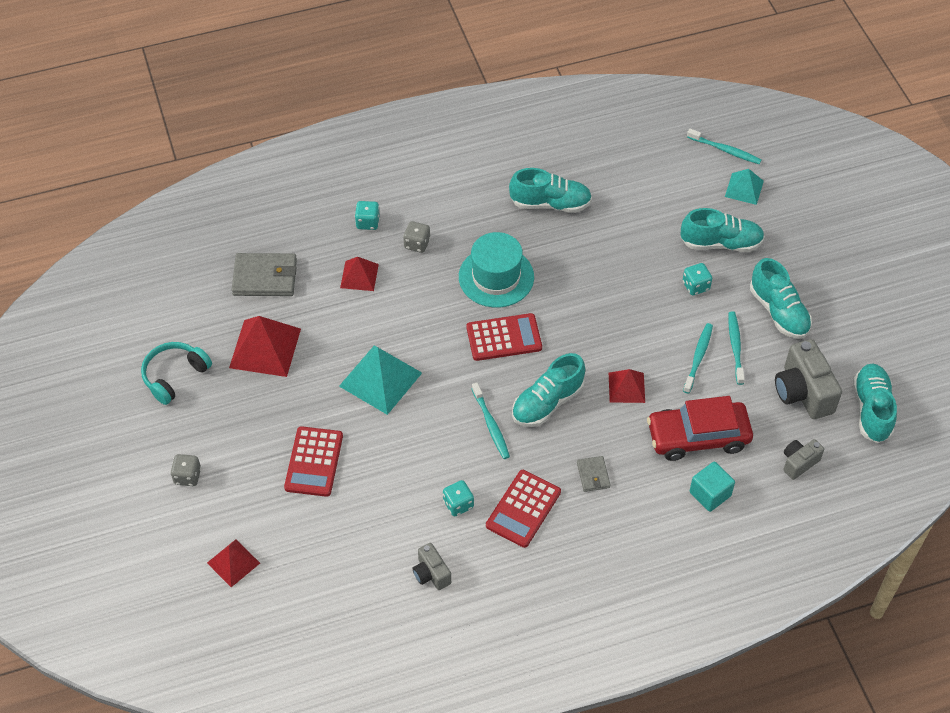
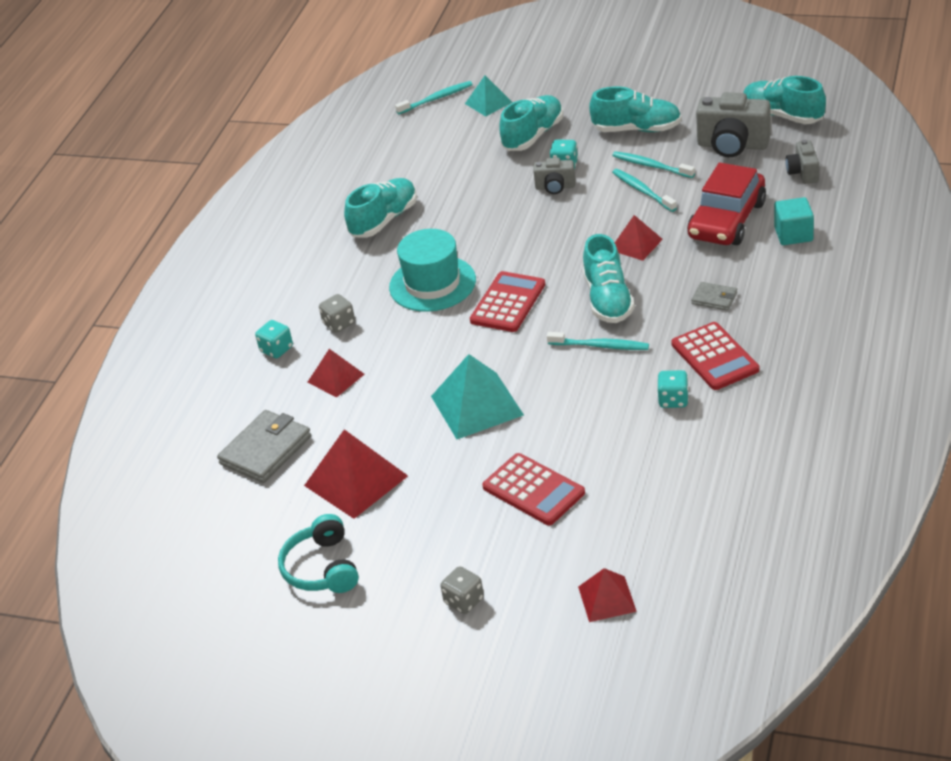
camera: 50 degrees left, 15 degrees down
(431, 574) = (739, 447): grey camera -> grey camera (555, 187)

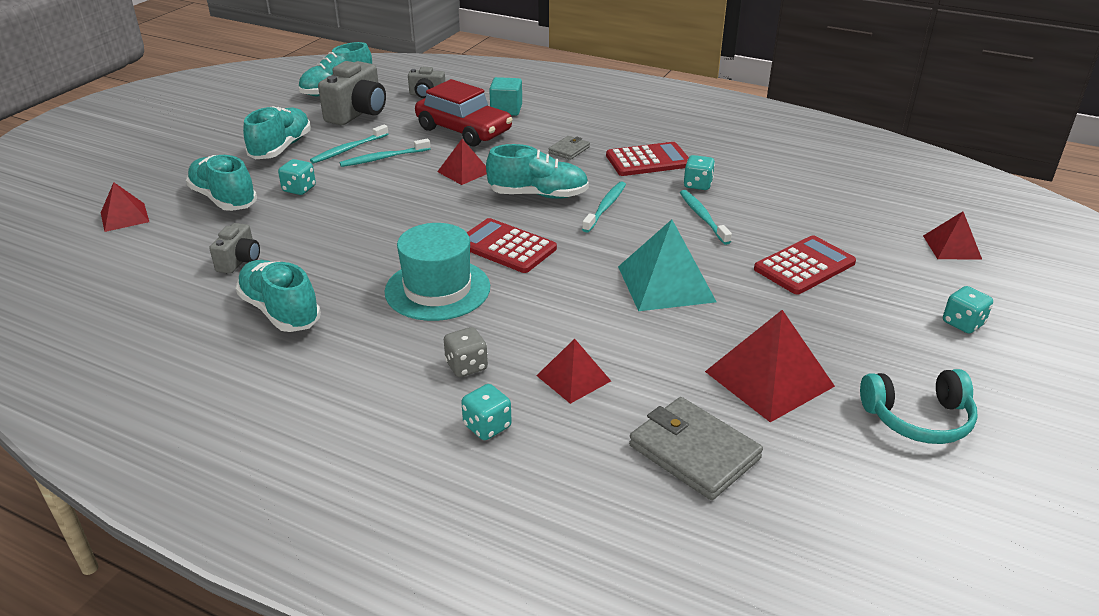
camera: 85 degrees left, 5 degrees down
(436, 98) = (67, 248): turquoise toothbrush -> turquoise toothbrush (703, 217)
(464, 601) = (963, 323): grey dice -> turquoise dice
(488, 103) = (124, 217): turquoise pyramid -> red pyramid
(555, 187) = (331, 198): grey camera -> grey camera (239, 261)

